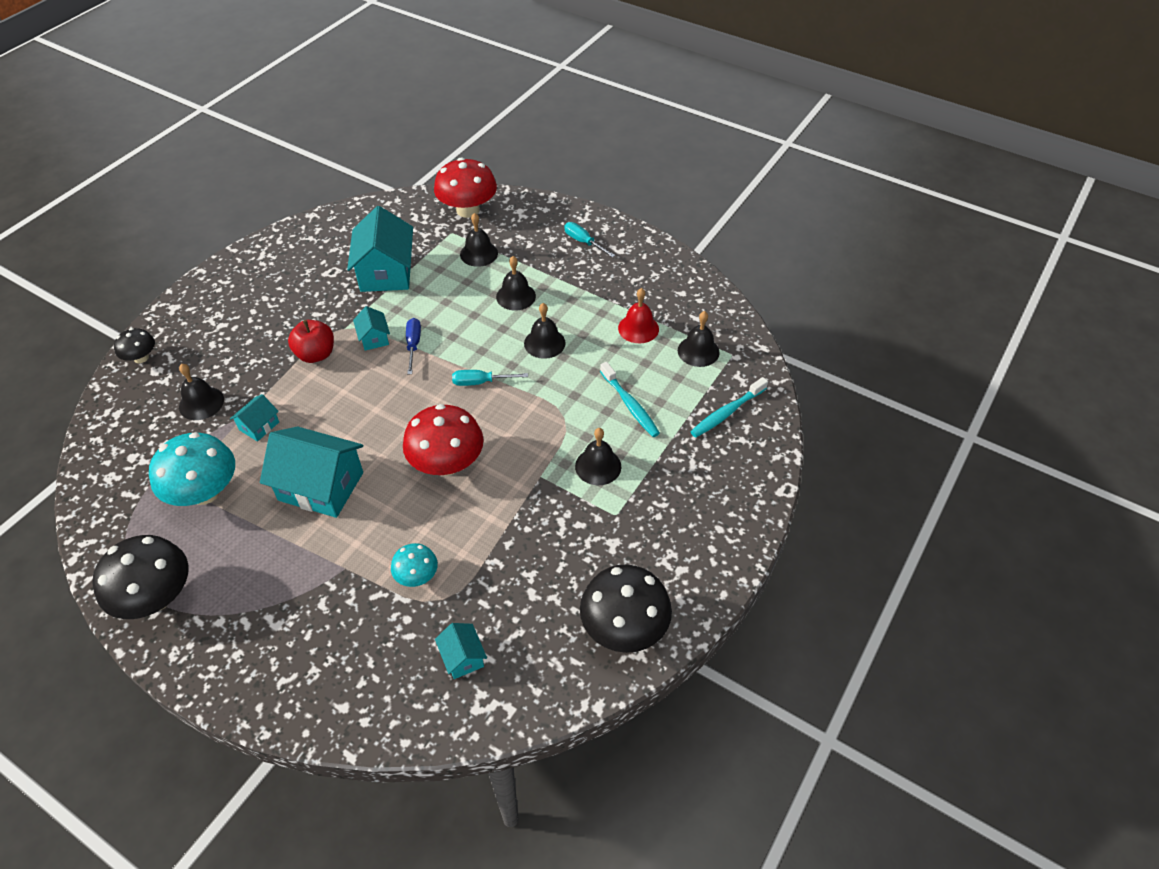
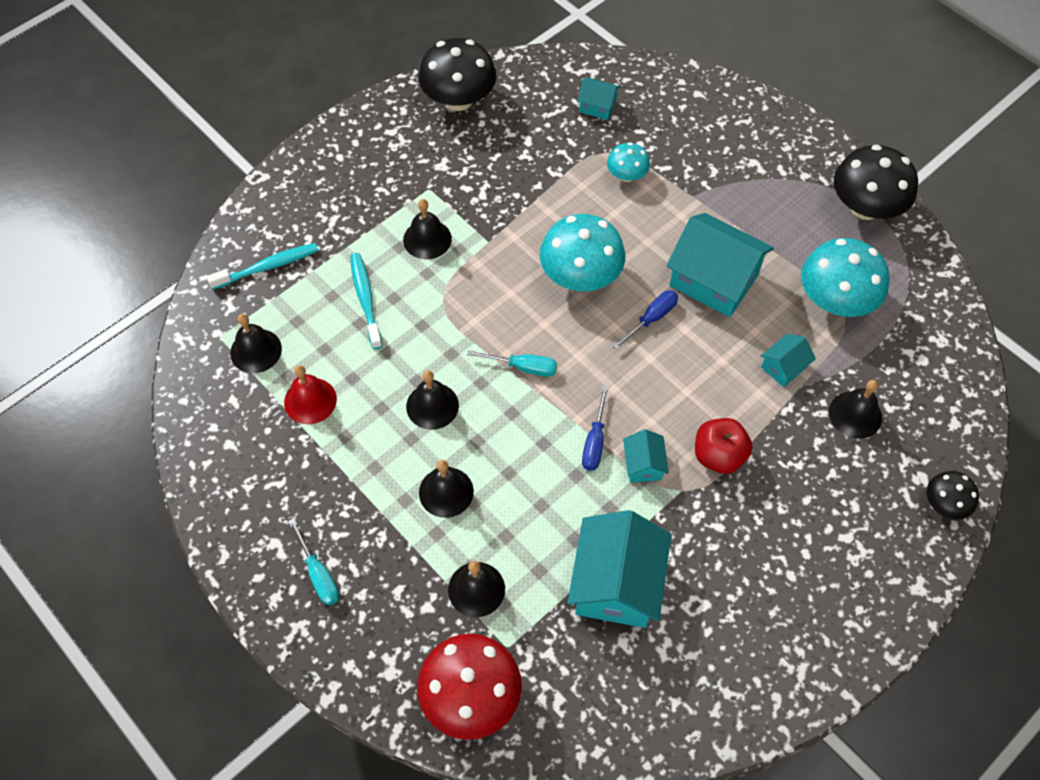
camera: 165 degrees left, 10 degrees up
(377, 441) = (651, 319): none -> blue screwdriver
(447, 463) = (580, 276): red mushroom -> turquoise mushroom
(462, 657) = (597, 106): turquoise house -> turquoise house turned 60 degrees counterclockwise

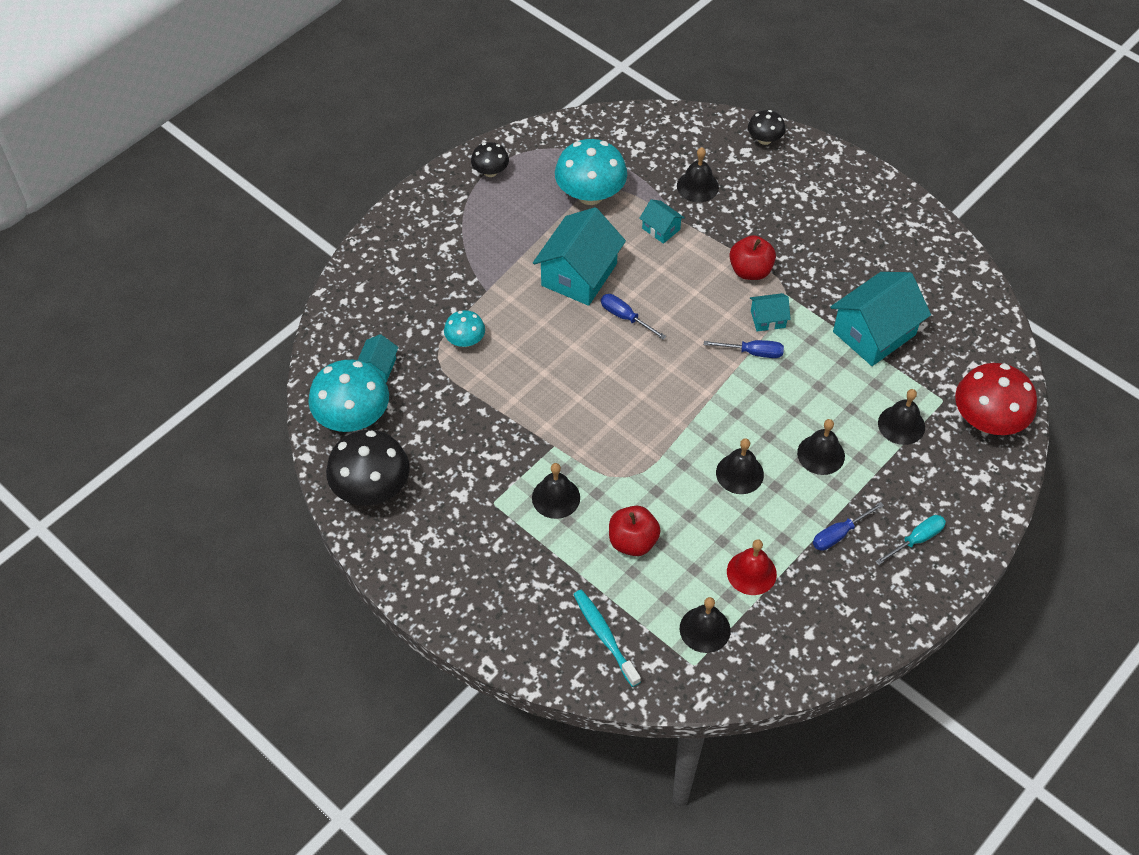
camera: 95 degrees left, 5 degrees down
(340, 493) = (839, 534): none -> blue screwdriver
(366, 299) = (633, 541): turquoise toothbrush -> red apple
(523, 367) = (689, 408): turquoise screwdriver -> none
(580, 276) = (586, 371): turquoise mushroom -> turquoise mushroom (353, 417)
(616, 583) = (874, 333): turquoise house -> turquoise house turned 45 degrees counterclockwise
(865, 207) = (490, 171): black mushroom -> black mushroom, size x0.54

